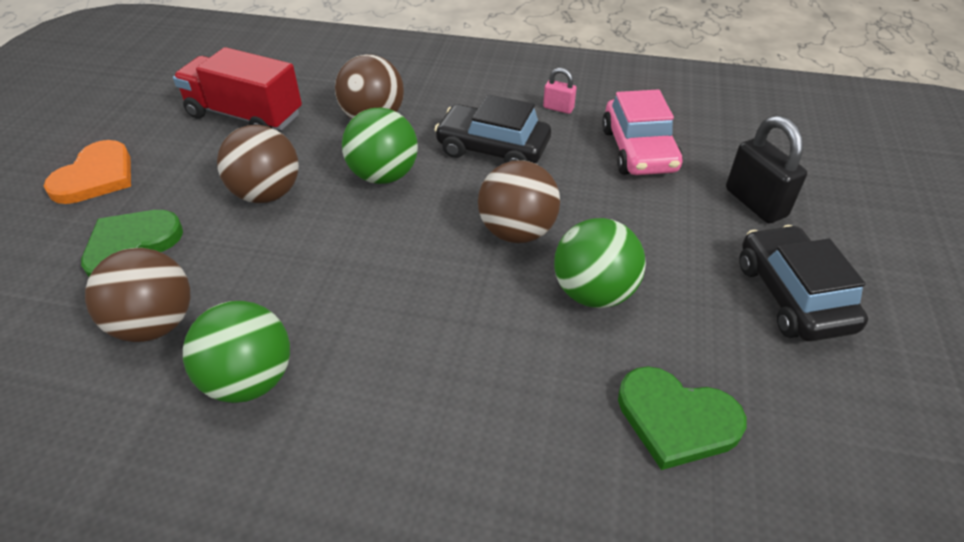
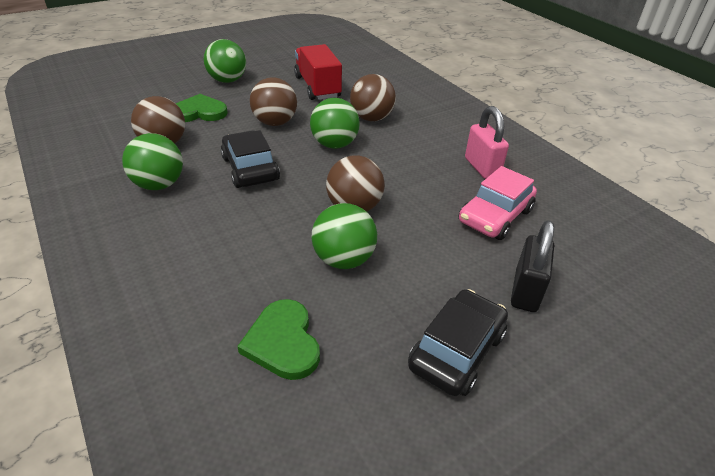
camera: 45 degrees right, 5 degrees down
(96, 176) = (227, 80): orange heart -> green ball
(493, 149) = (408, 165): black car -> black car (250, 169)
(558, 108) = (482, 167): pink padlock -> pink padlock, size x1.88

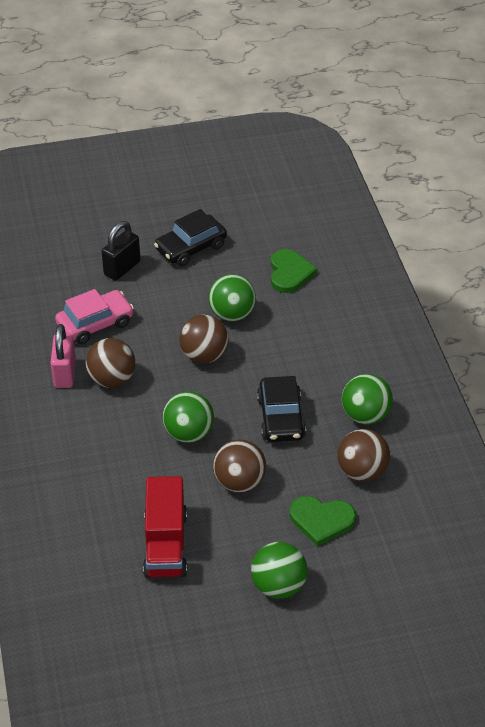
camera: 160 degrees left, 5 degrees up
(371, 118) = (129, 467): brown ball -> brown ball (112, 379)

